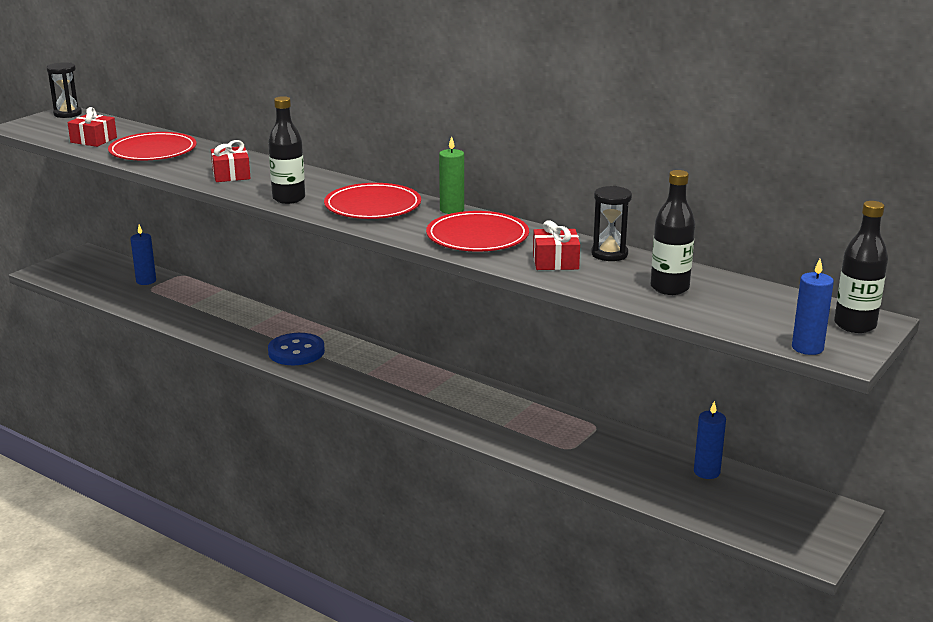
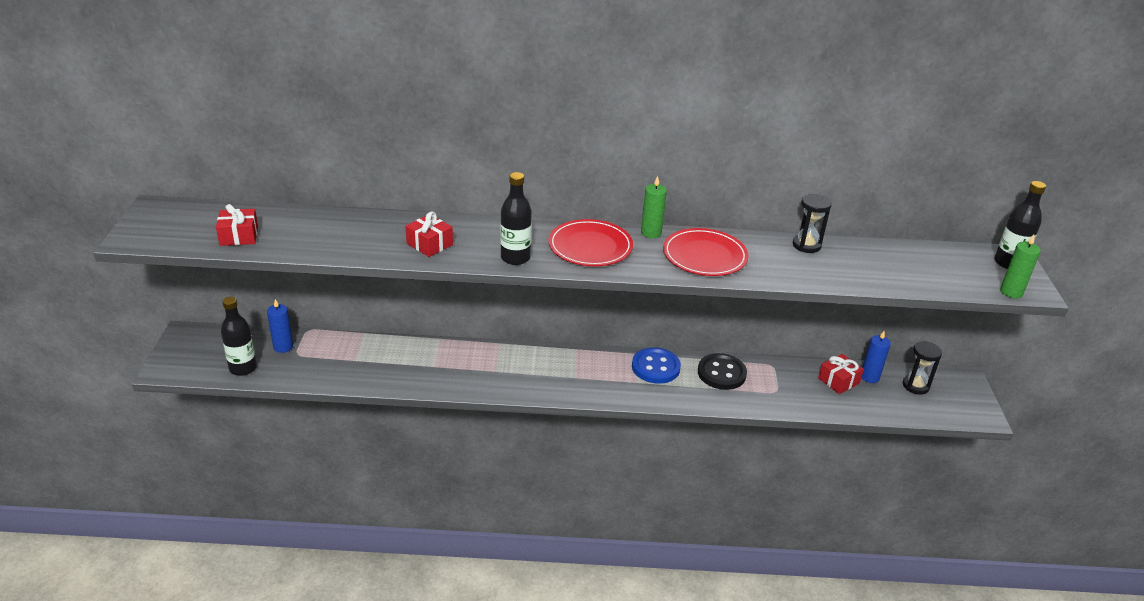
camera: 35 degrees left, 10 degrees up
(67, 114) = (160, 208): black hourglass -> black hourglass (915, 386)
(153, 151) = (318, 235): red plate -> none
(296, 352) = (498, 376): blue button -> blue button (655, 367)
(527, 415) = (721, 373): none -> black button
(555, 261) = (784, 264): red gift -> red gift (838, 381)
(669, 288) = (879, 266): black bottle -> black bottle (243, 368)
(807, 348) = (1011, 292): blue candle -> green candle

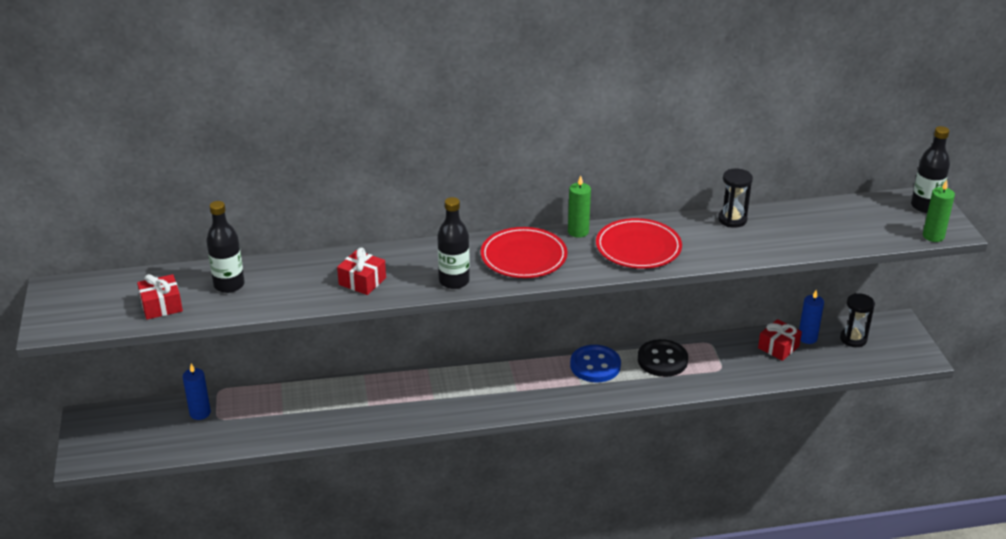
camera: 10 degrees left, 0 degrees up
(243, 368) = (166, 443): black bottle -> black bottle (229, 285)

